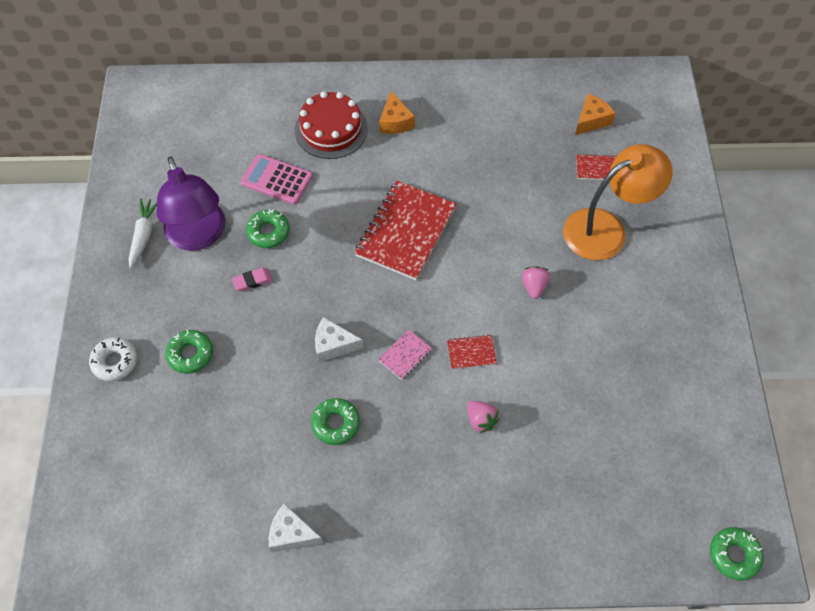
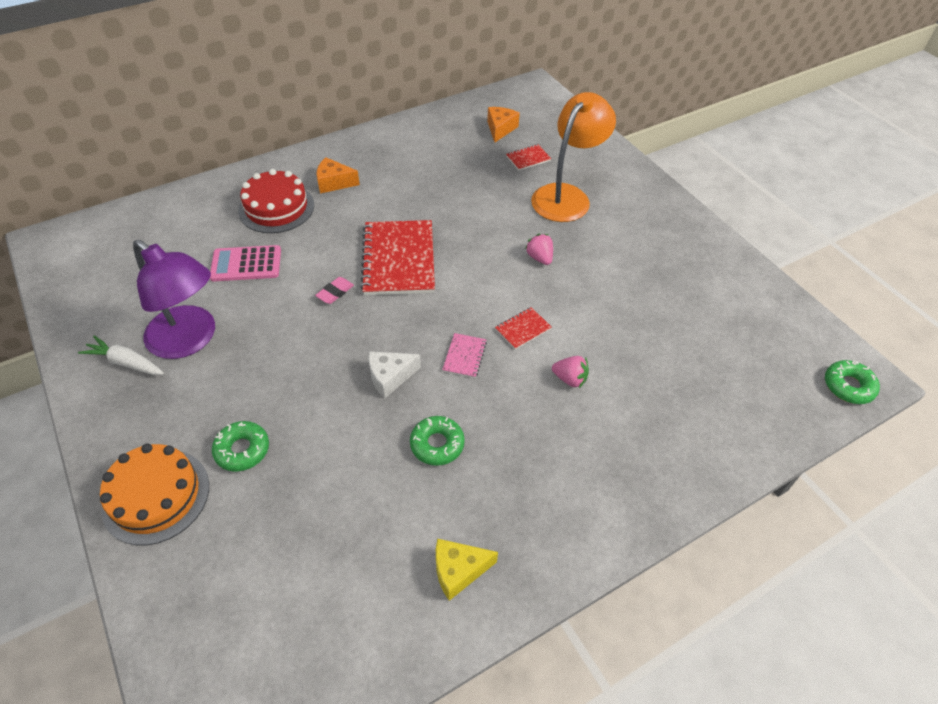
camera: 30 degrees left, 10 degrees down
(115, 362) = (156, 496): white donut -> orange cake
(143, 235) = (126, 363): white carrot -> white carrot turned 45 degrees counterclockwise
(253, 281) = (272, 356): pink eraser -> pink eraser (335, 292)
(268, 232) = (264, 309): green donut -> none
(291, 534) = (458, 570): white cheese -> yellow cheese
(395, 122) = (334, 183): orange cheese -> orange cheese turned 135 degrees clockwise

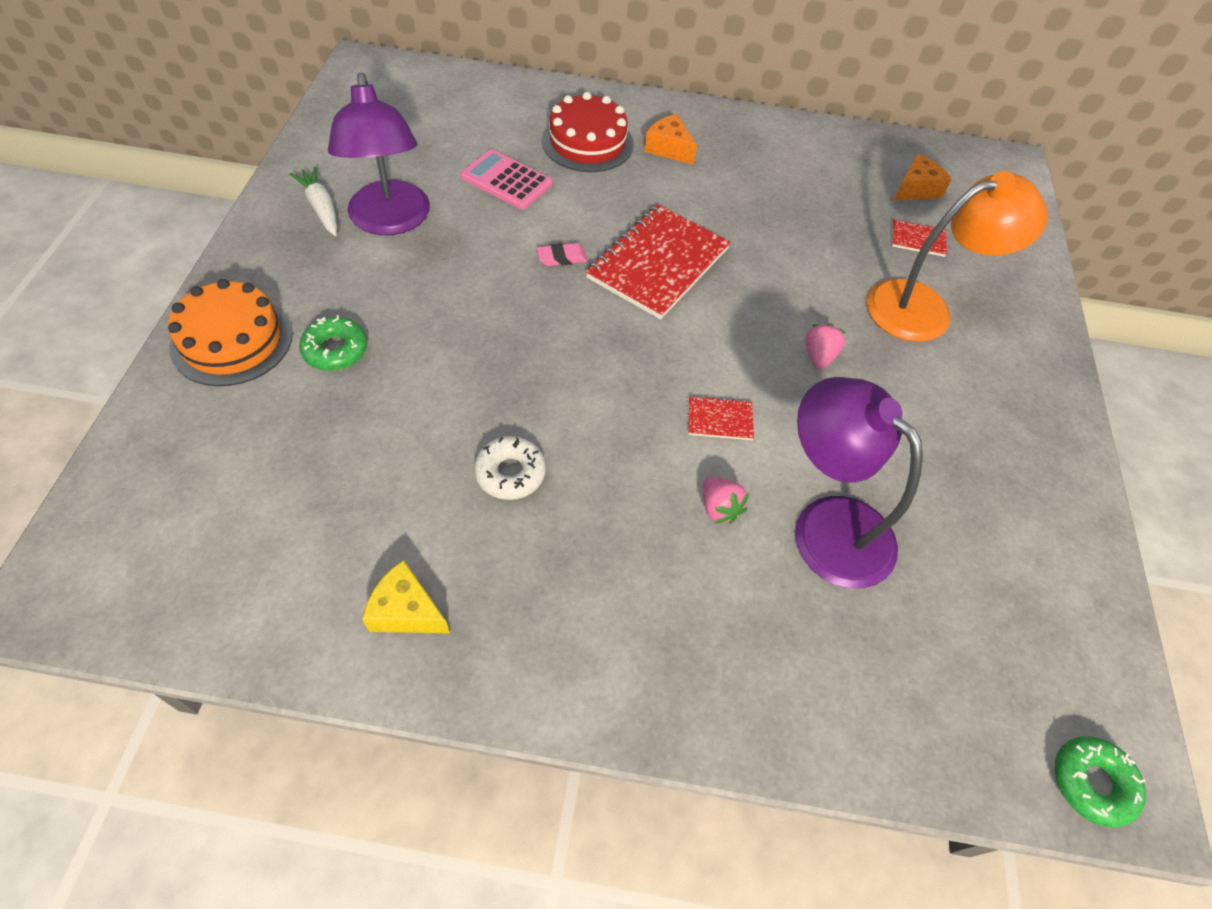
camera: 35 degrees right, 5 degrees up
(390, 377) = (531, 375): white cheese -> none
(437, 444) = (510, 473): green donut -> white donut
(464, 356) = (627, 405): pink notebook -> none
(630, 348) = (827, 525): none -> purple lamp

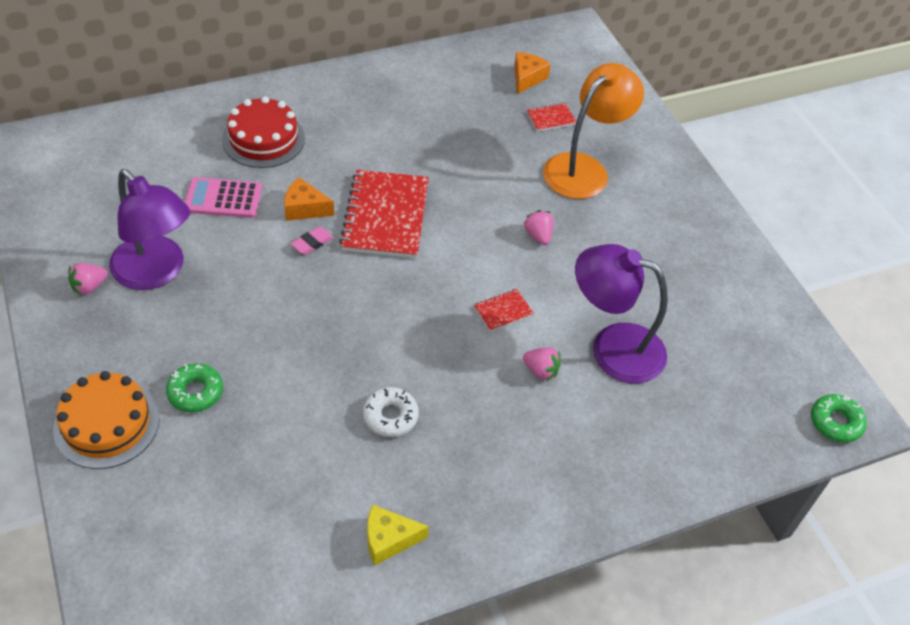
camera: 30 degrees left, 5 degrees down
(321, 208) = (89, 287): white carrot -> pink strawberry
(669, 148) = (330, 118): orange cheese -> orange cheese (304, 208)

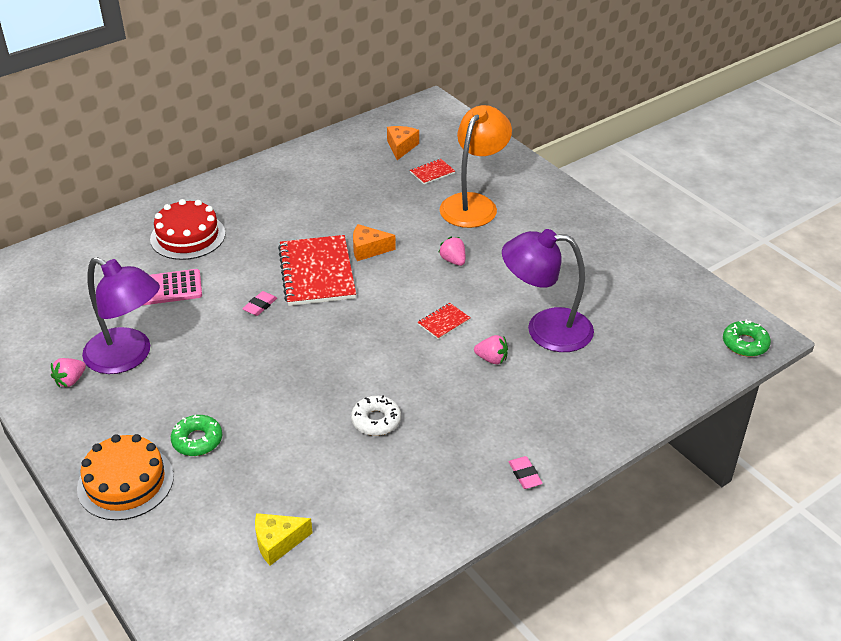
camera: 10 degrees left, 10 degrees down
(304, 208) = (243, 281): orange cheese -> orange cheese (368, 249)
(388, 540) = (408, 512): yellow cheese -> yellow cheese (278, 542)
(530, 526) = (525, 475): none -> pink eraser

